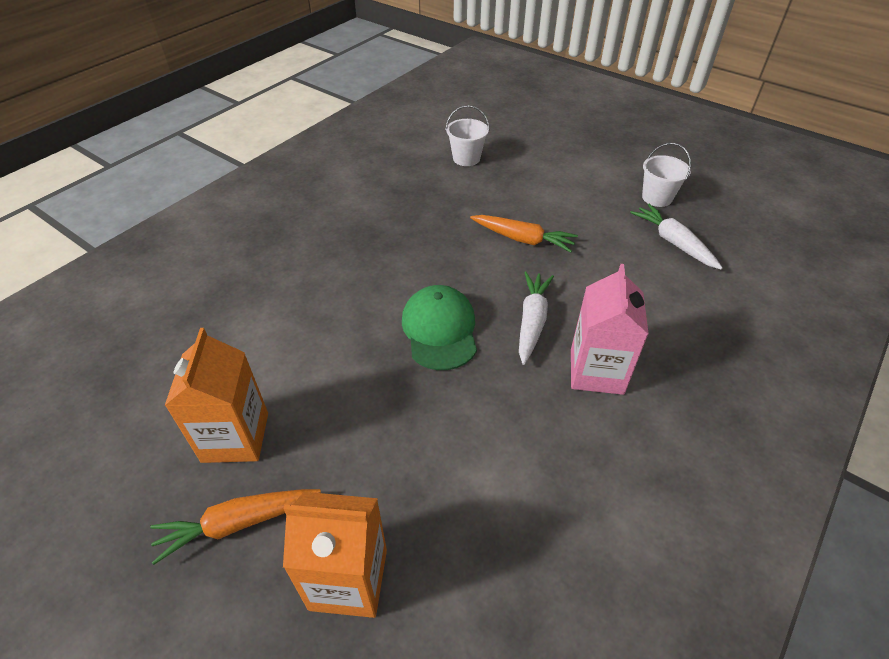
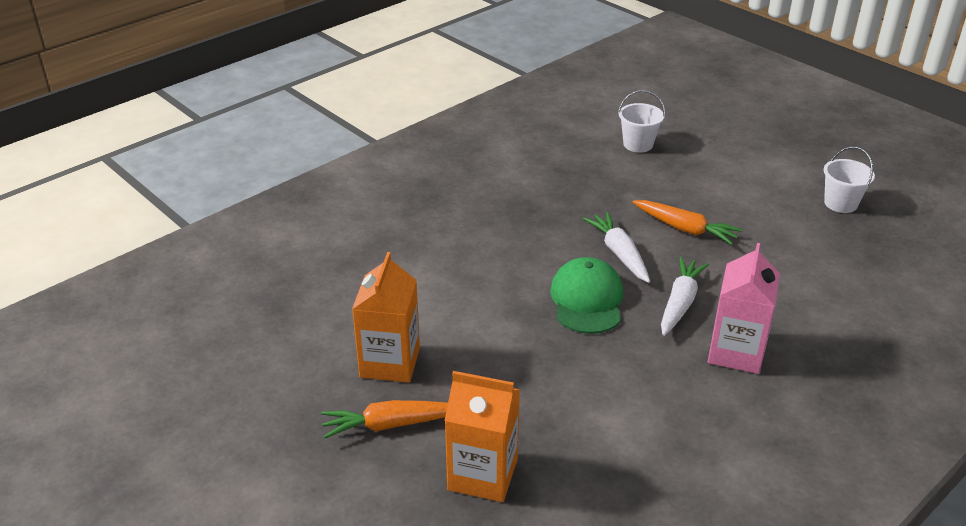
camera: 10 degrees right, 10 degrees down
(673, 242) = (846, 248): white carrot -> white carrot (619, 254)

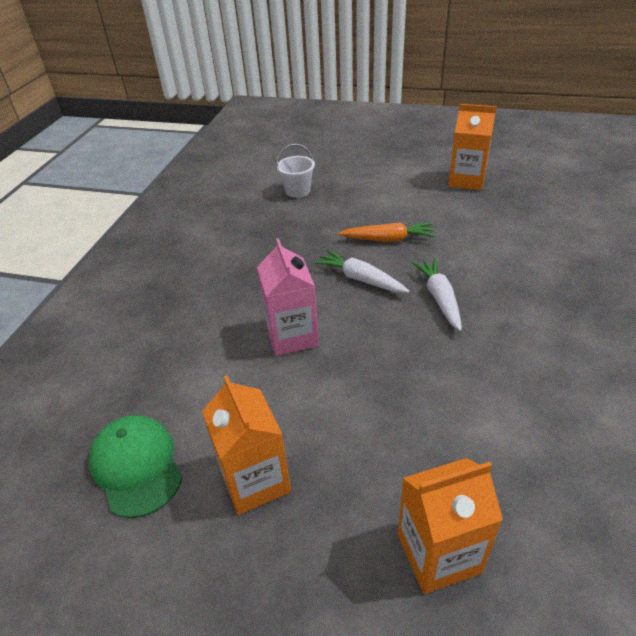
camera: 30 degrees left, 5 degrees up
(390, 425) = (310, 552): orange carrot -> none
(587, 300) = (371, 329): green cap -> green cap (136, 466)
(736, 352) = (513, 318): pink carton -> pink carton (292, 336)
(840, 203) = (466, 180): white bucket -> orange carton

